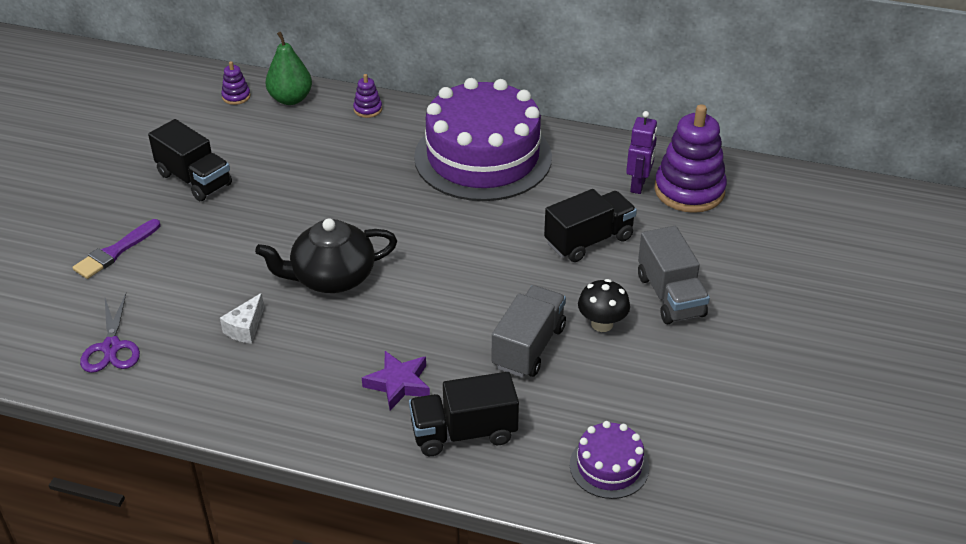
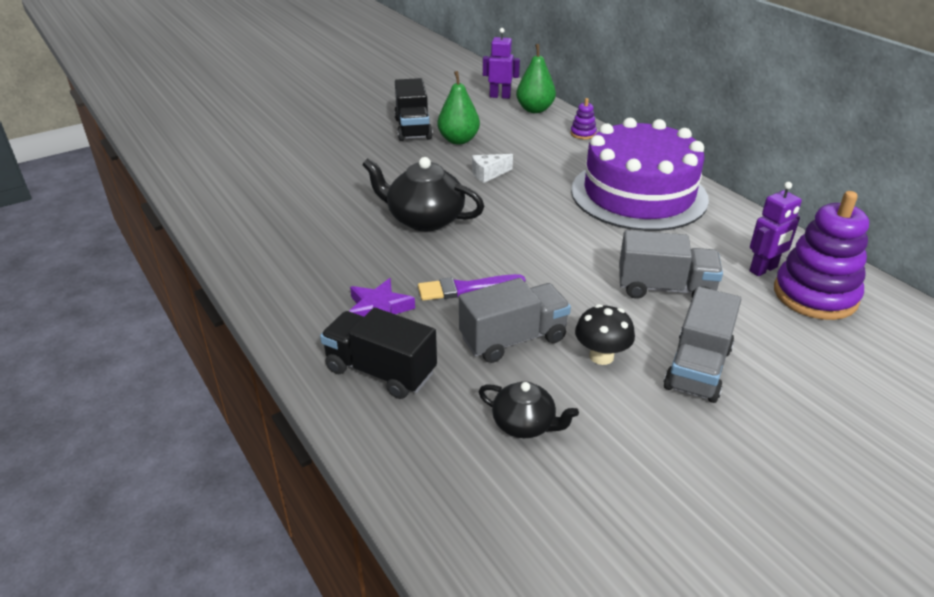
camera: 40 degrees right, 5 degrees down
(111, 347) = (239, 194): purple scissors -> none
(115, 252) = (314, 146): purple brush -> purple brush (466, 288)
(236, 96) = (500, 96): purple stacking toy -> purple robot
(245, 328) = (327, 222): white cheese -> white cheese (488, 174)
(258, 172) = (458, 140): none -> green pear
(589, 240) = (665, 288): black truck -> grey truck
(606, 407) = (524, 424): none -> black teapot
(609, 466) = (466, 475): purple cake -> none

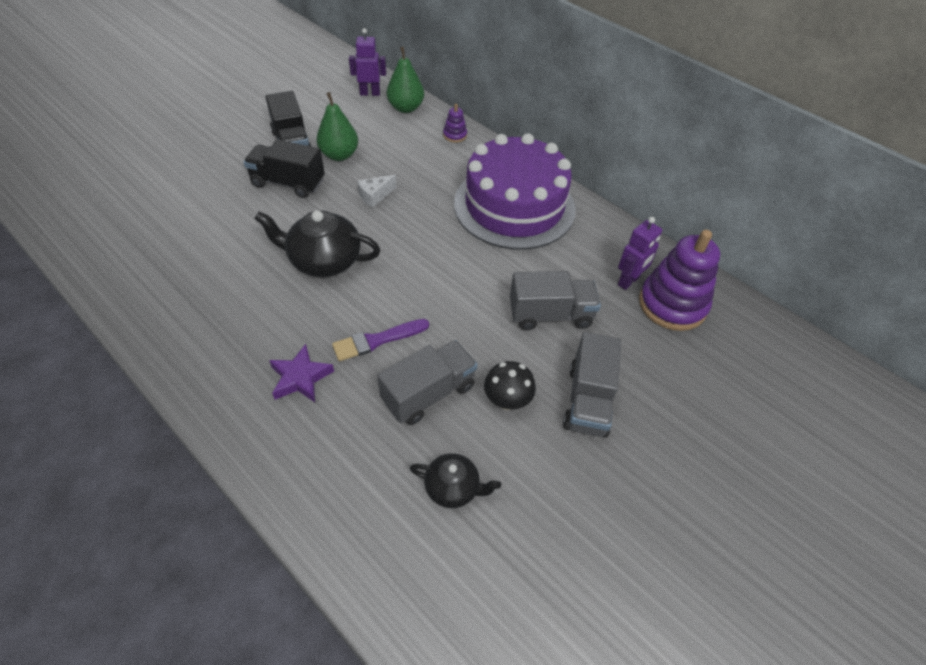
camera: 15 degrees left, 15 degrees up
(380, 371) = (315, 451): black truck -> black truck (288, 183)

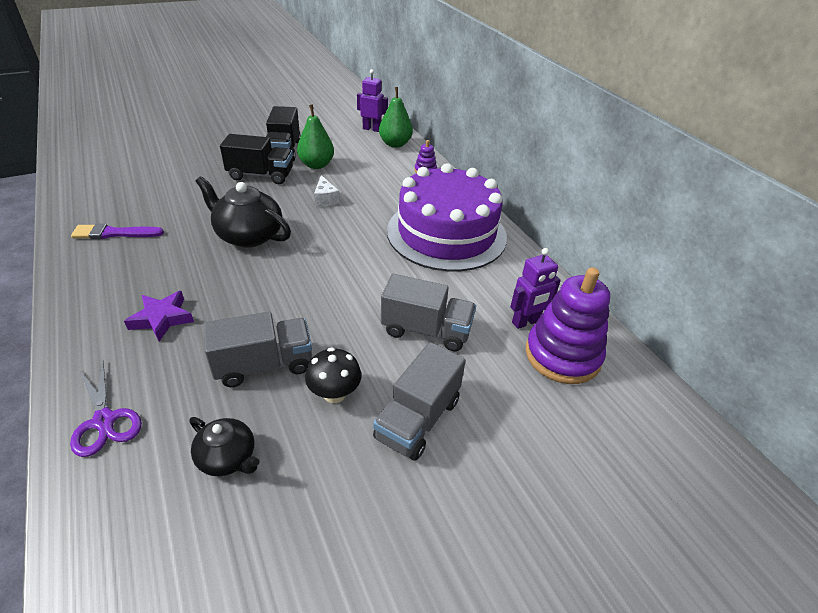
camera: 20 degrees right, 10 degrees down
(288, 183) = (261, 175): black truck -> black truck turned 150 degrees clockwise
(320, 493) = (104, 420): none -> purple scissors
(375, 196) = (325, 199): white cheese -> white cheese turned 90 degrees counterclockwise
(377, 340) = (249, 307): purple brush -> purple brush (114, 233)

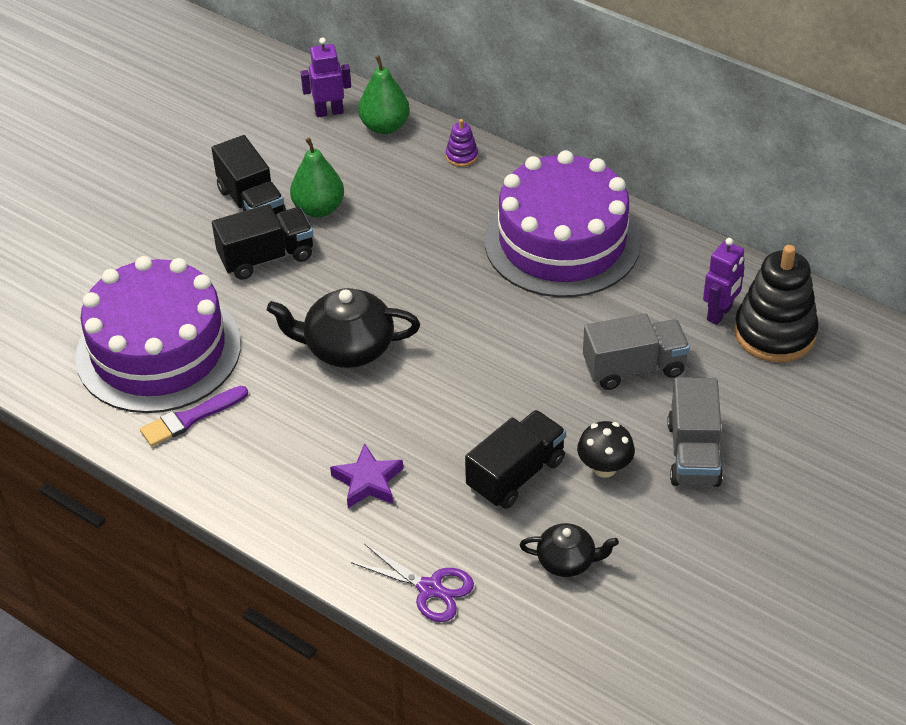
camera: 25 degrees left, 5 degrees up
(147, 194) = (158, 350): none -> purple cake
(264, 365) = (516, 474): grey truck -> black truck
(325, 199) = (383, 257): white cheese -> none
(562, 355) = (774, 333): purple stacking toy -> black stacking toy

